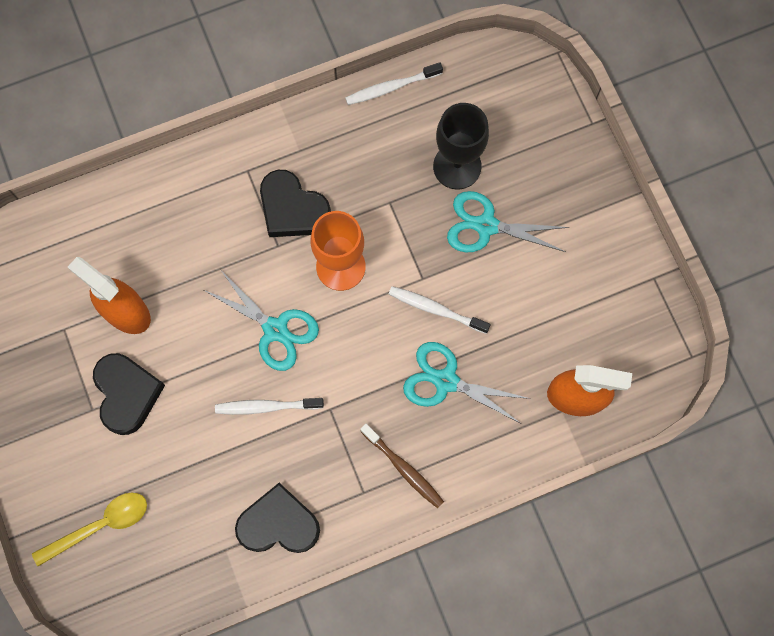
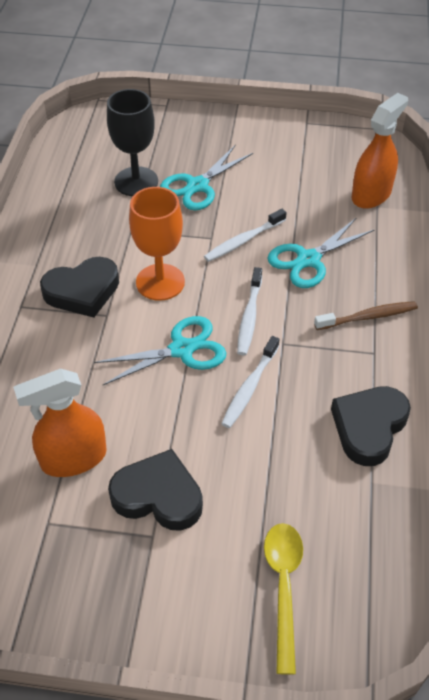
camera: 60 degrees left, 25 degrees down
(391, 87) = (38, 190): white toothbrush -> white toothbrush (249, 317)

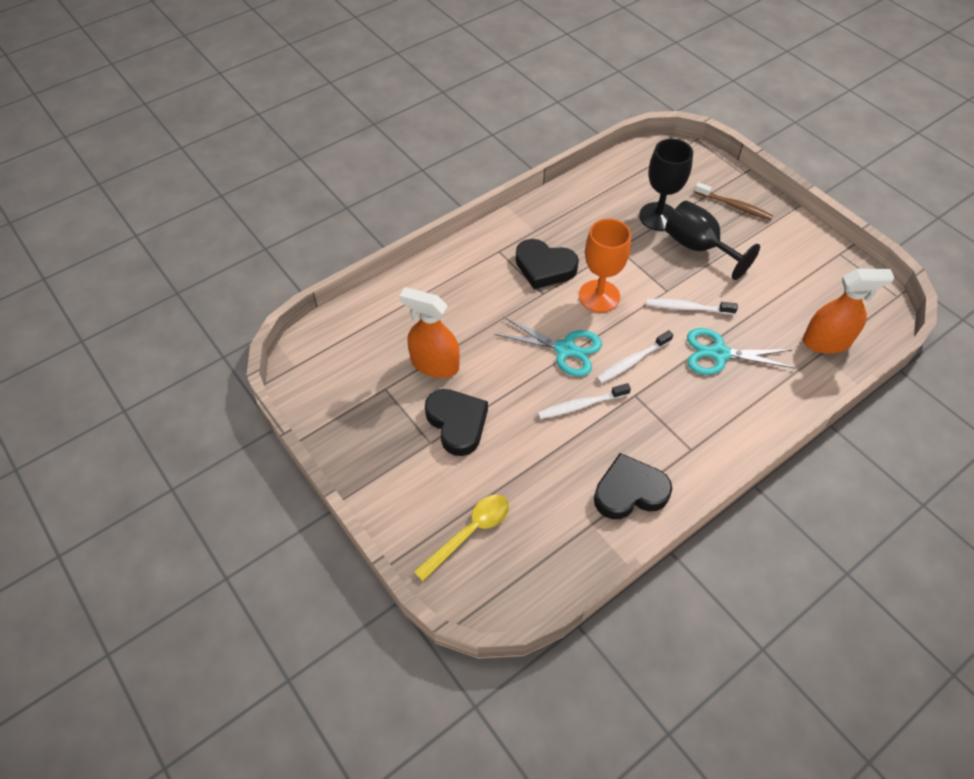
camera: 45 degrees right, 5 degrees up
(197, 186) = (698, 247): turquoise scissors -> black goblet
(368, 317) = (716, 423): brown toothbrush -> brown toothbrush (734, 206)

